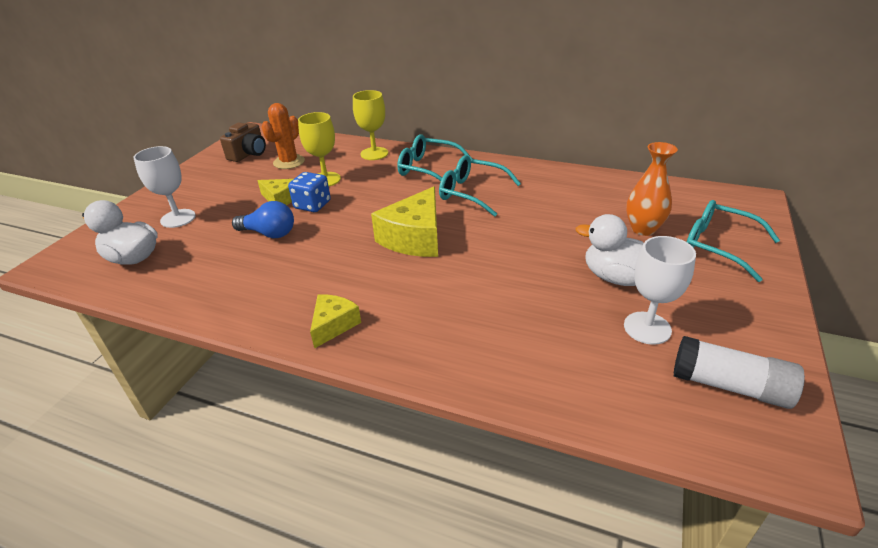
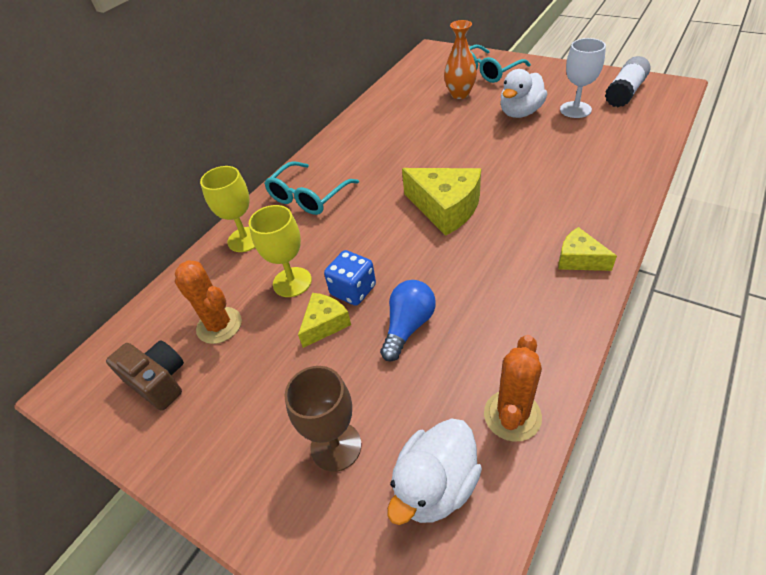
camera: 75 degrees left, 10 degrees up
(170, 287) = (512, 415): none -> orange cactus
(178, 218) = (336, 446): white goblet -> brown goblet
(472, 193) = (373, 170): turquoise glasses -> none

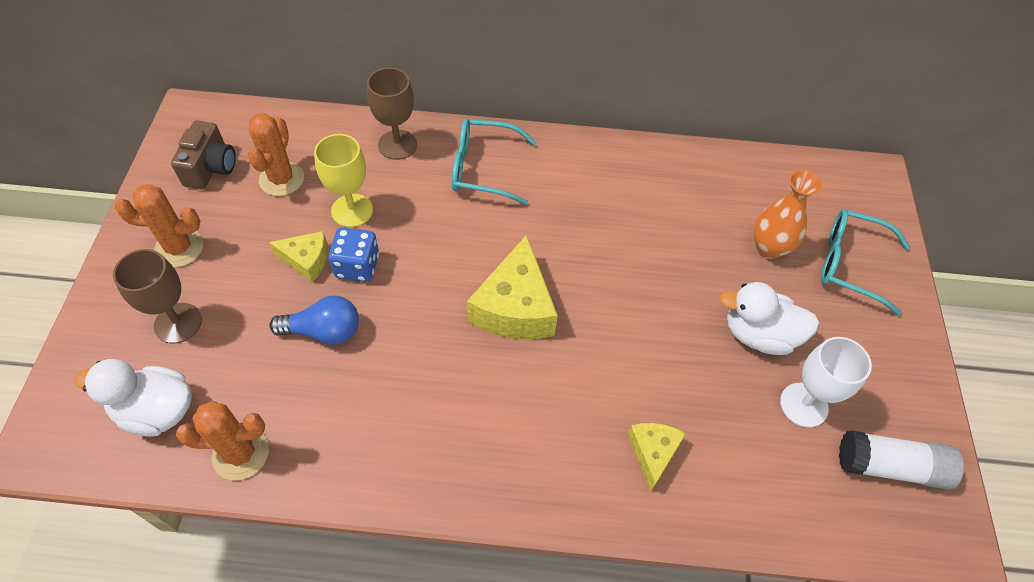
camera: 55 degrees right, 10 degrees up
(241, 429) = (179, 248): none -> orange cactus
(245, 239) = (397, 145): yellow goblet -> brown goblet
(579, 259) = (476, 471): yellow cheese -> yellow cheese (653, 453)

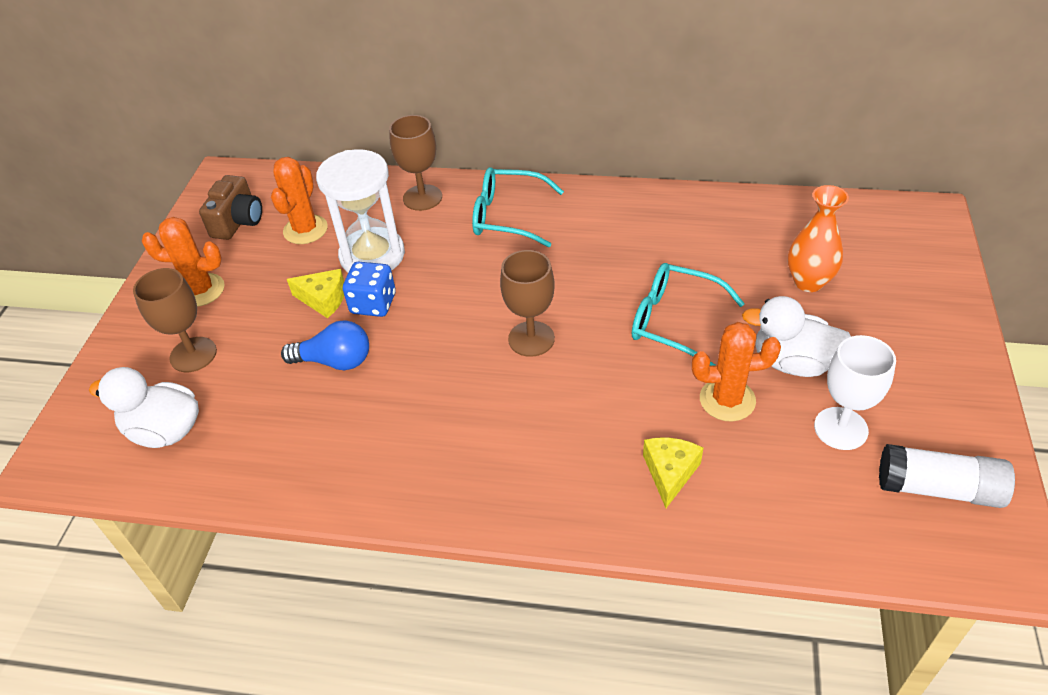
camera: 10 degrees right, 10 degrees down
(241, 453) = (242, 469): orange cactus -> orange cactus (727, 400)
(352, 210) = (372, 255): yellow goblet -> white hourglass
(515, 307) = (531, 339): yellow cheese -> brown goblet
(850, 264) = (899, 296): turquoise glasses -> turquoise glasses (674, 322)

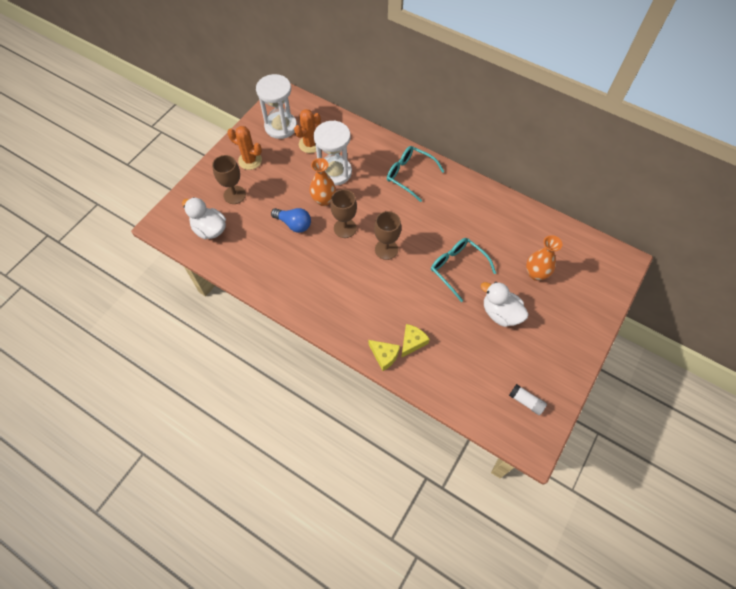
camera: 20 degrees right, 15 degrees up
(238, 222) = (281, 126): brown camera -> white hourglass
(323, 299) = (302, 188): yellow cheese -> yellow cheese (384, 356)
(373, 304) = (323, 200): blue dice -> orange vase
(422, 198) = (373, 147): brown goblet -> brown goblet (345, 228)
(727, 400) = (458, 319): orange cactus -> none
(841, 428) = (501, 355): white goblet -> none
(938, 488) = (526, 401): white glue stick -> white glue stick, size x0.63

